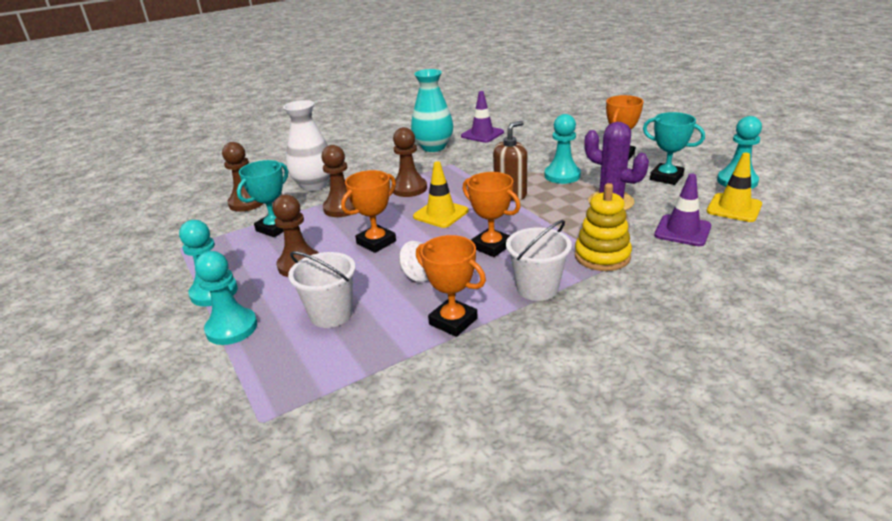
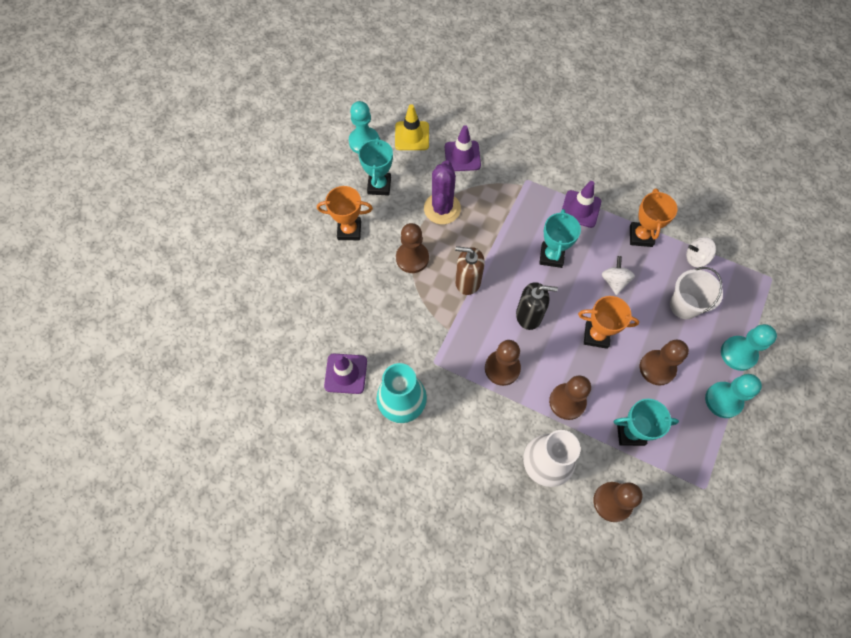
camera: 125 degrees left, 35 degrees up
(373, 357) = (696, 258): none -> white spinning top
(441, 214) = (529, 315): yellow traffic cone -> black soap dispenser
(491, 246) = (551, 256): orange trophy -> turquoise trophy
(537, 288) = (580, 209): white bucket -> purple traffic cone
(562, 175) = (412, 258): turquoise pawn -> brown pawn
(602, 256) = (522, 189): yellow stacking toy -> none

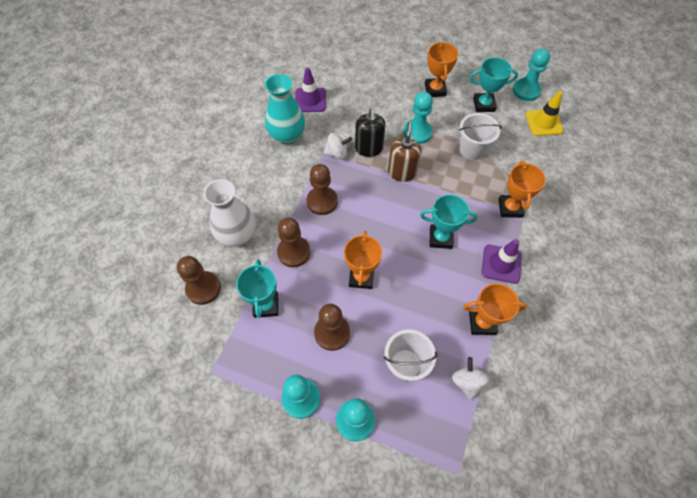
camera: 85 degrees right, 5 degrees down
(412, 258) = (417, 132): brown pawn -> turquoise pawn
(442, 208) = (472, 150): purple cactus -> white bucket
(462, 156) = (534, 162): purple traffic cone -> none
(518, 189) = (510, 208): none -> orange trophy
(529, 315) = (375, 220): black soap dispenser -> black soap dispenser (369, 149)
(614, 281) = (423, 295): white spinning top -> white spinning top (337, 153)

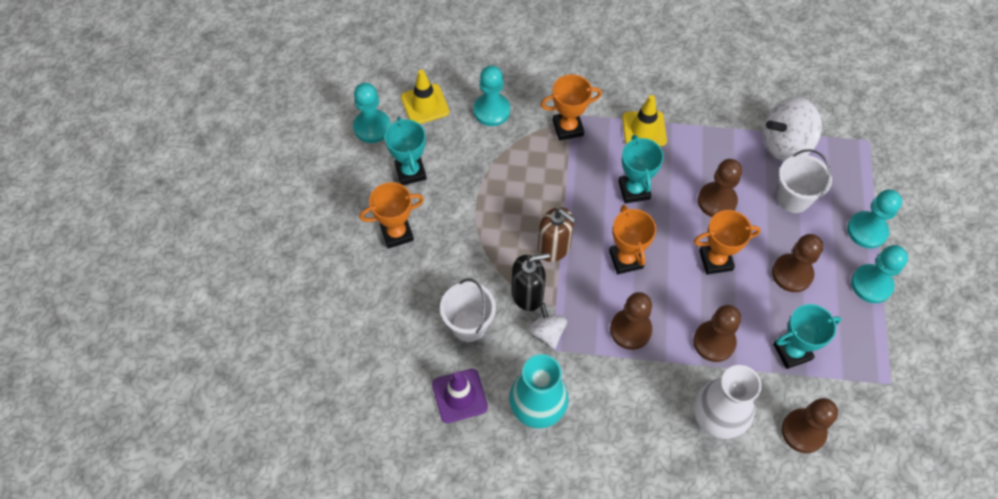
camera: 105 degrees left, 0 degrees up
(402, 173) = (554, 247): brown soap dispenser -> brown soap dispenser turned 135 degrees counterclockwise
(416, 298) = (717, 201): none -> brown pawn
(417, 132) = (482, 241): turquoise pawn -> turquoise pawn (491, 111)
(467, 382) = (785, 144): white spinning top -> white spinning top, size x1.81
(472, 150) = (492, 176): white bucket -> white bucket (469, 325)
(482, 323) = (719, 139): orange trophy -> orange trophy (626, 259)
(501, 264) = (644, 129): purple traffic cone -> yellow traffic cone

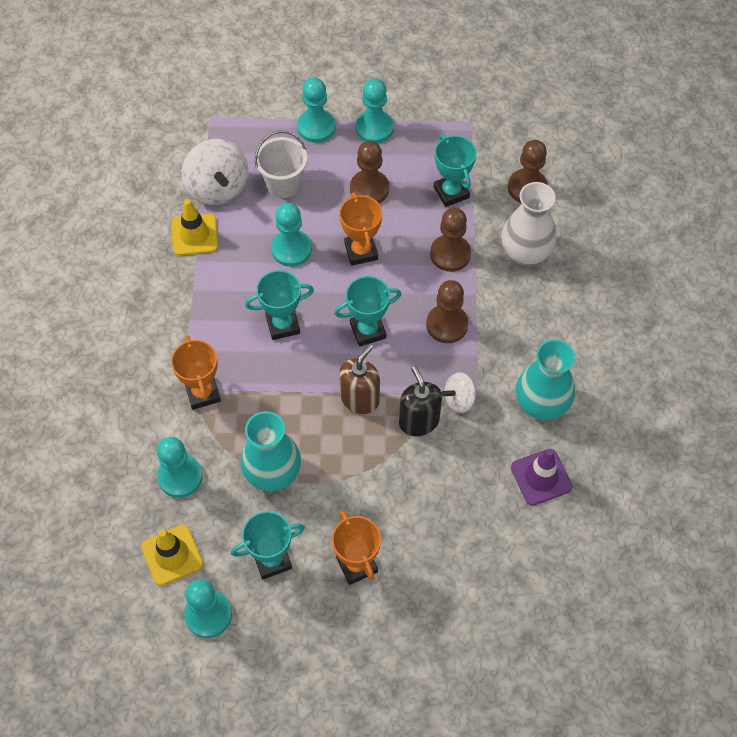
camera: 95 degrees left, 0 degrees up
(469, 325) = (461, 475): white bucket -> none
(488, 176) = (272, 473): none -> turquoise vase
(626, 259) = (368, 330): orange trophy -> turquoise trophy
(644, 129) = (202, 316): yellow traffic cone -> yellow traffic cone (194, 235)
(717, 201) = (291, 249): brown pawn -> turquoise pawn

